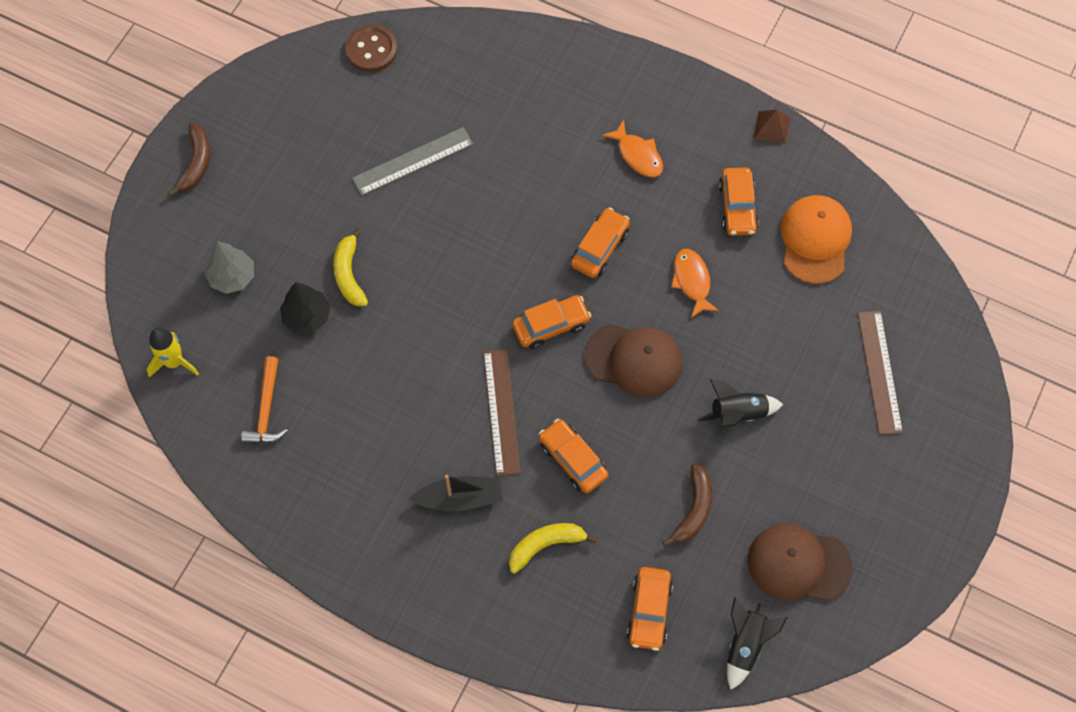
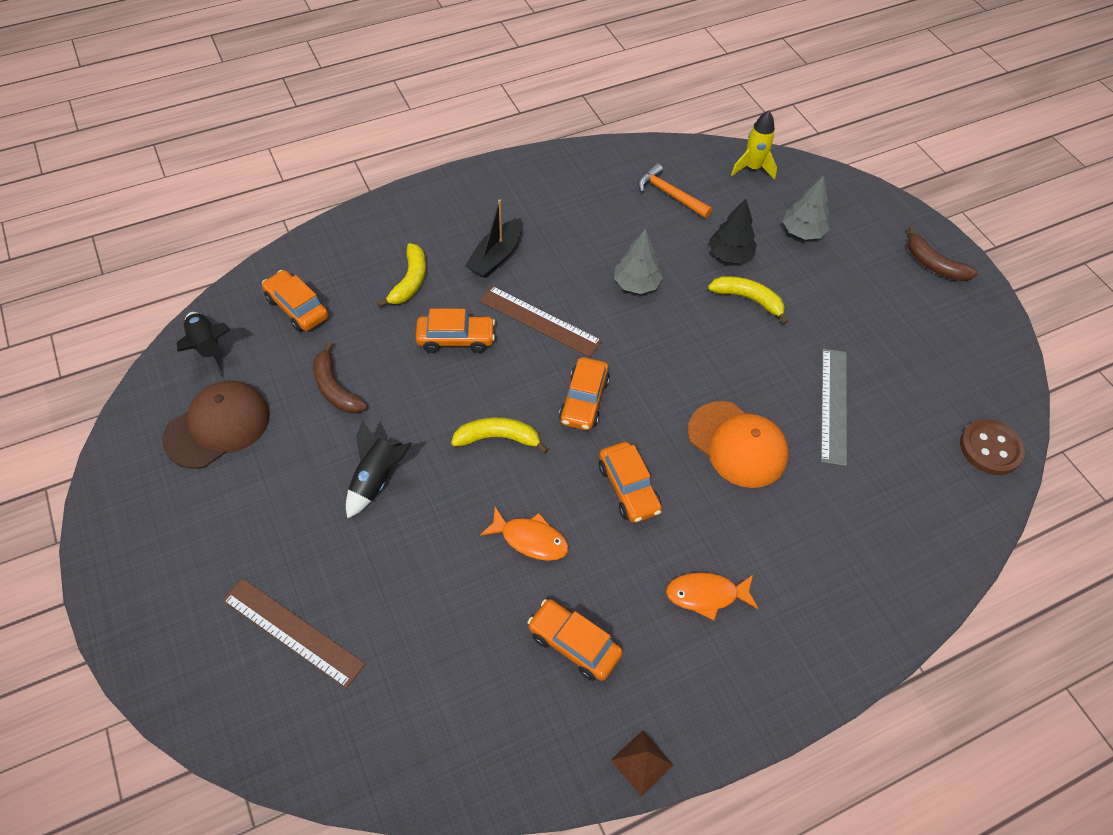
camera: 125 degrees right, 10 degrees down
(400, 366) = (636, 284): none -> grey tree
(634, 360) = (498, 438): brown cap -> yellow banana
(815, 240) = (474, 691): orange cap -> orange cap (737, 444)

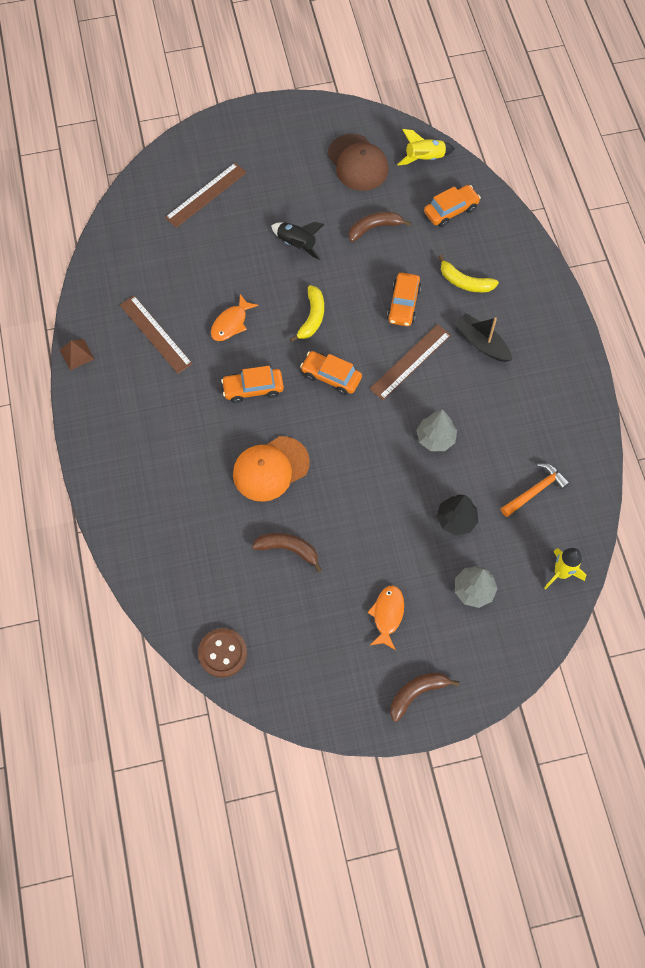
camera: 105 degrees right, 10 degrees up
(207, 347) = (424, 158): black rocket -> yellow rocket
(574, 644) = (155, 334): orange car -> brown ruler
(706, 595) = (164, 416): orange fish -> orange fish (387, 615)
(748, 299) = (404, 519): yellow banana -> none
(833, 405) = (288, 549): grey ruler -> brown banana

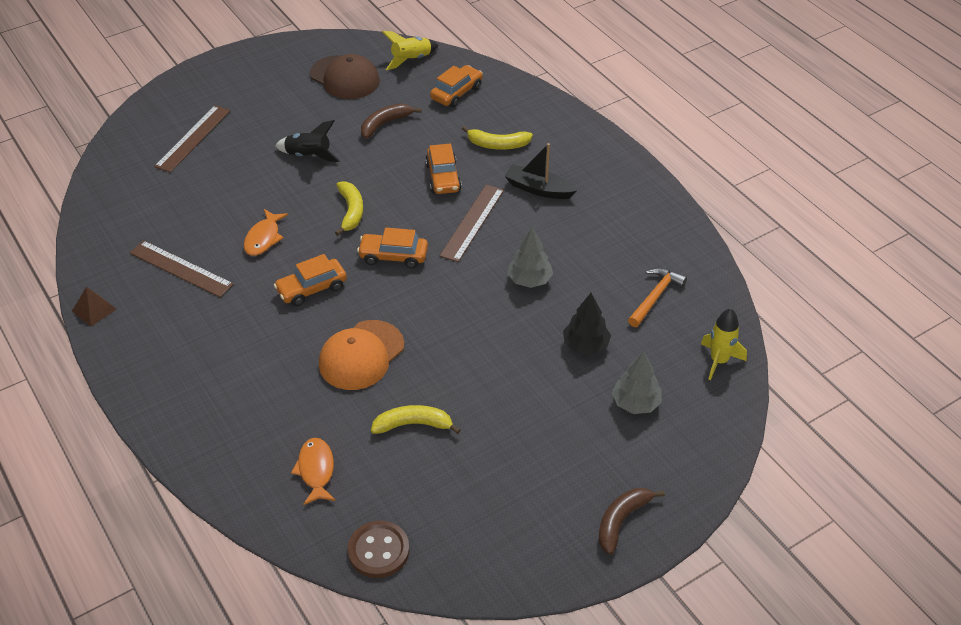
camera: 20 degrees left, 20 degrees down
(288, 549) = (413, 424): brown banana -> yellow banana
(387, 615) = (553, 454): orange fish -> orange fish (316, 470)

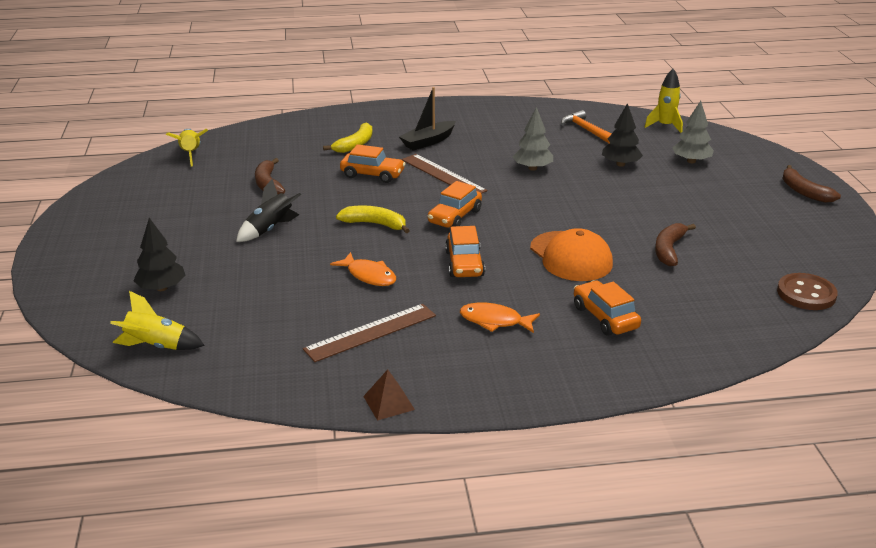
camera: 65 degrees left, 15 degrees down
(119, 169) = (157, 346): none -> yellow rocket
(193, 138) = (161, 288): brown ruler -> black tree
(316, 470) = (702, 306): orange fish -> orange fish (494, 321)
(345, 78) = (173, 189): brown cap -> none
(413, 424) = (669, 250): yellow banana -> brown banana
(456, 93) = (265, 146): orange car -> orange car (605, 317)

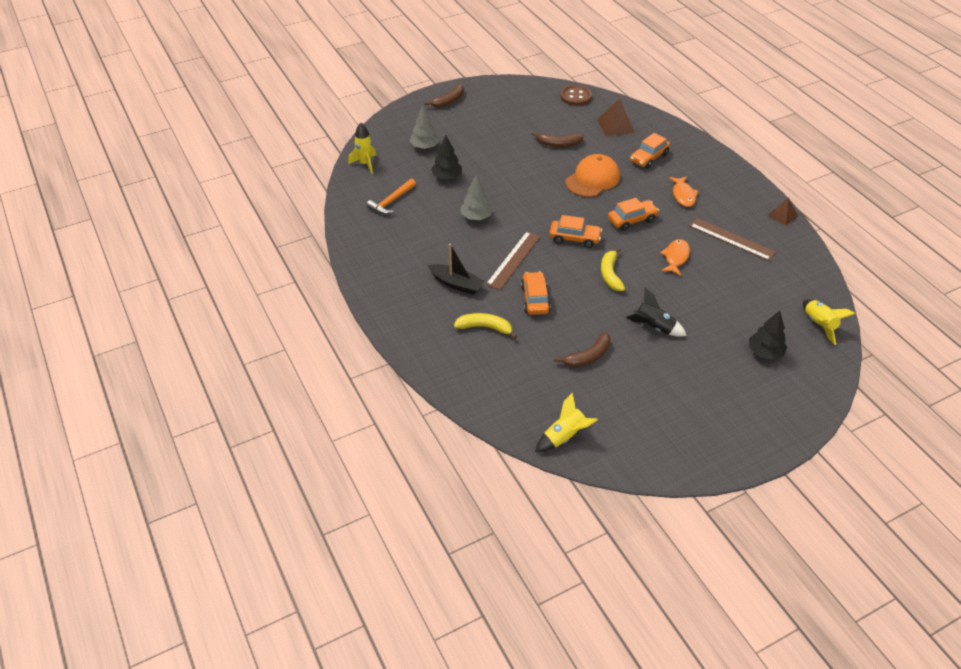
camera: 110 degrees left, 15 degrees up
(707, 310) = (616, 126): none -> brown pyramid

